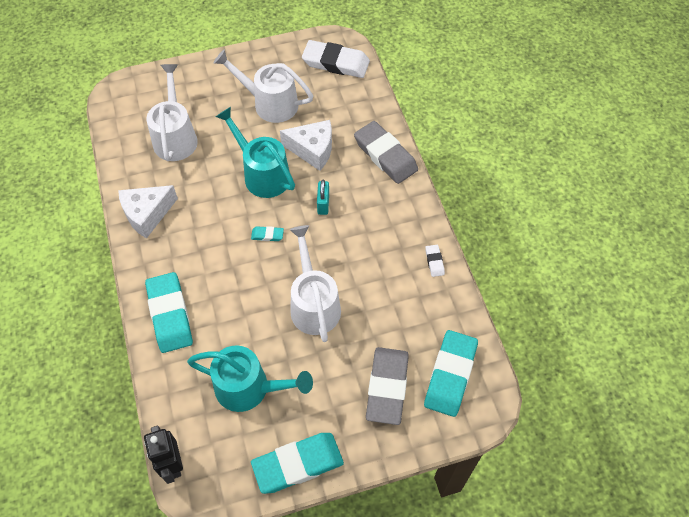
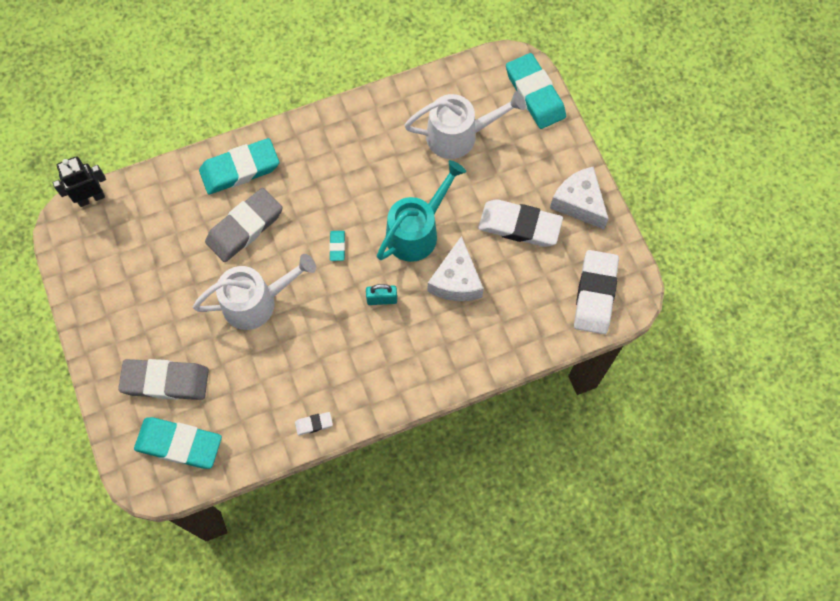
camera: 85 degrees right, 10 degrees up
(147, 214) = (355, 127): white cheese -> white cheese (579, 203)
(250, 388) = (164, 253): turquoise watering can -> none
(269, 103) = (519, 225): white watering can -> white eraser
(298, 464) = (89, 305): turquoise eraser -> turquoise eraser (535, 94)
(385, 155) = (456, 362): grey eraser -> grey eraser (244, 227)

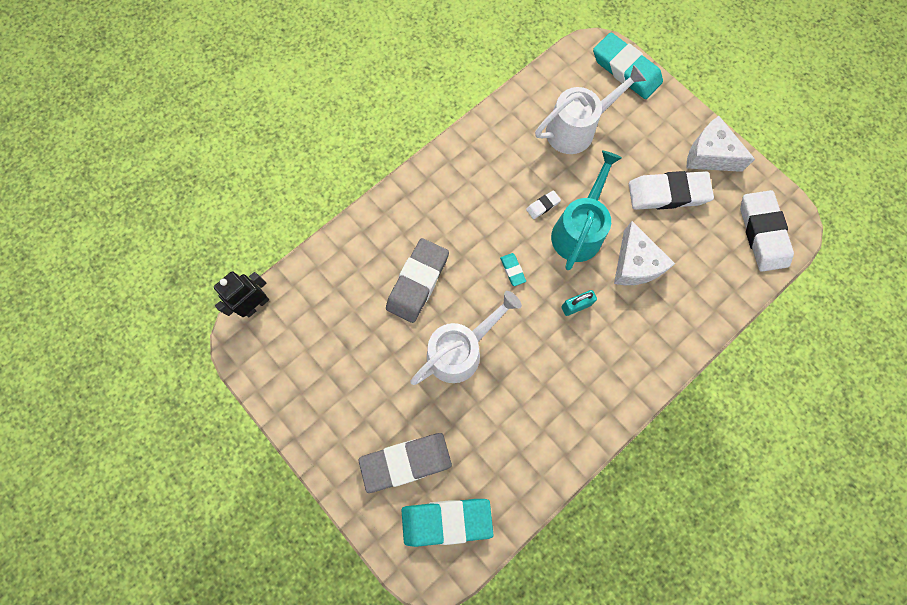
camera: 20 degrees left, 5 degrees up
(240, 169) = (389, 227): turquoise eraser -> none
(314, 424) = (567, 451): white eraser -> white eraser (543, 206)

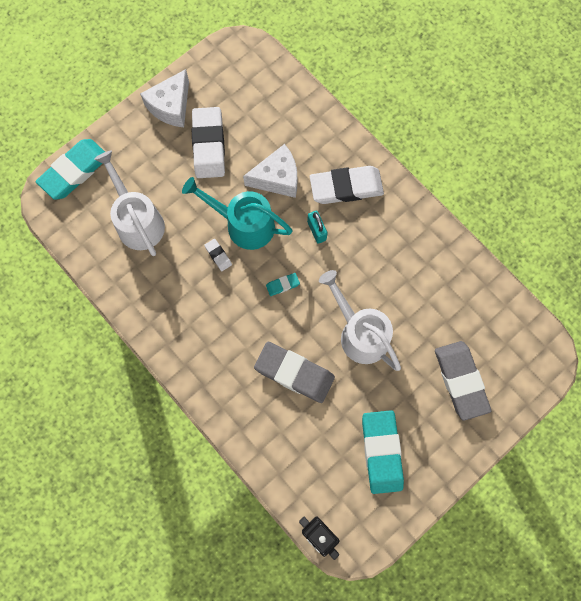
camera: 90 degrees left, 0 degrees up
(446, 521) = (507, 345): turquoise eraser -> turquoise eraser (381, 452)
(762, 233) = (249, 72): white eraser -> white eraser (346, 187)

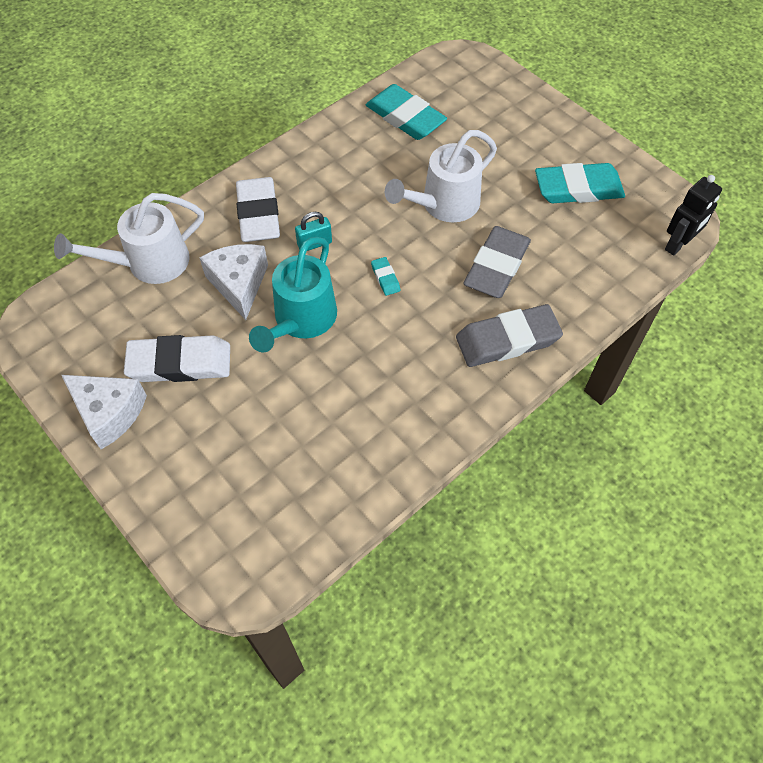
camera: 90 degrees left, 15 degrees down
(74, 171) = (199, 545): turquoise eraser -> turquoise eraser (405, 117)
(137, 220) = (288, 450): white watering can -> white watering can (148, 263)
(218, 255) = (344, 348): white eraser -> none
(461, 380) = (492, 122): grey eraser -> grey eraser (507, 340)

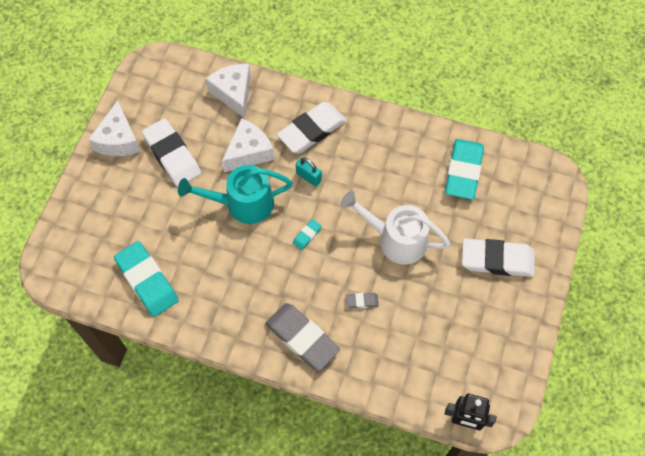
camera: 60 degrees right, 5 degrees up
(148, 263) = (233, 93): white watering can -> white cheese
(496, 266) = (362, 301): grey eraser -> grey eraser, size x0.43
(520, 139) = (497, 260): none -> white eraser
(578, 188) = (474, 324): turquoise eraser -> turquoise eraser (147, 281)

